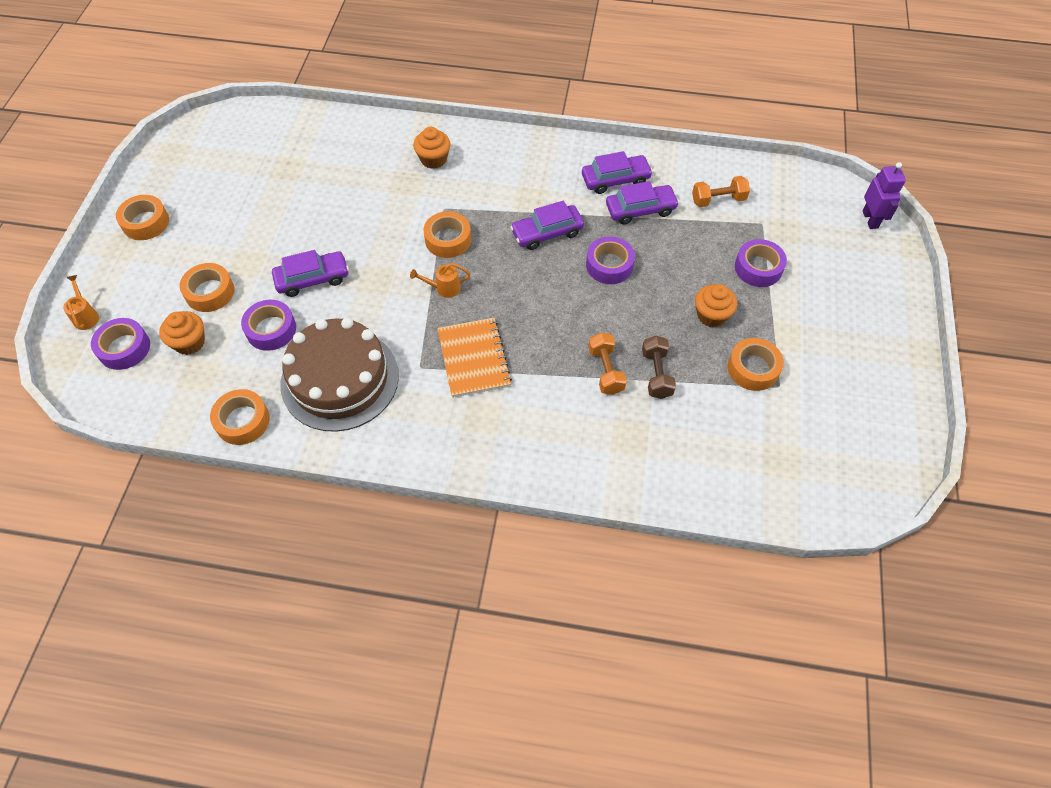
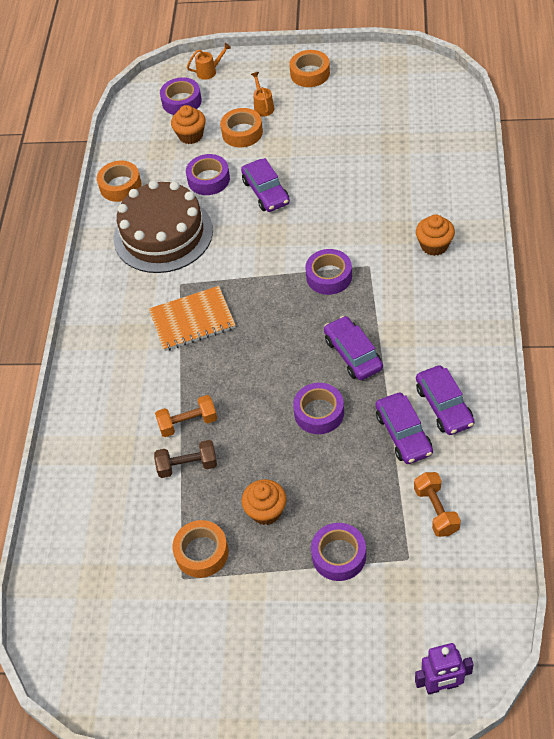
camera: 90 degrees right, 5 degrees down
(444, 288) = (269, 284): orange watering can -> orange watering can (263, 107)
(448, 239) = (329, 276): orange tape -> purple tape

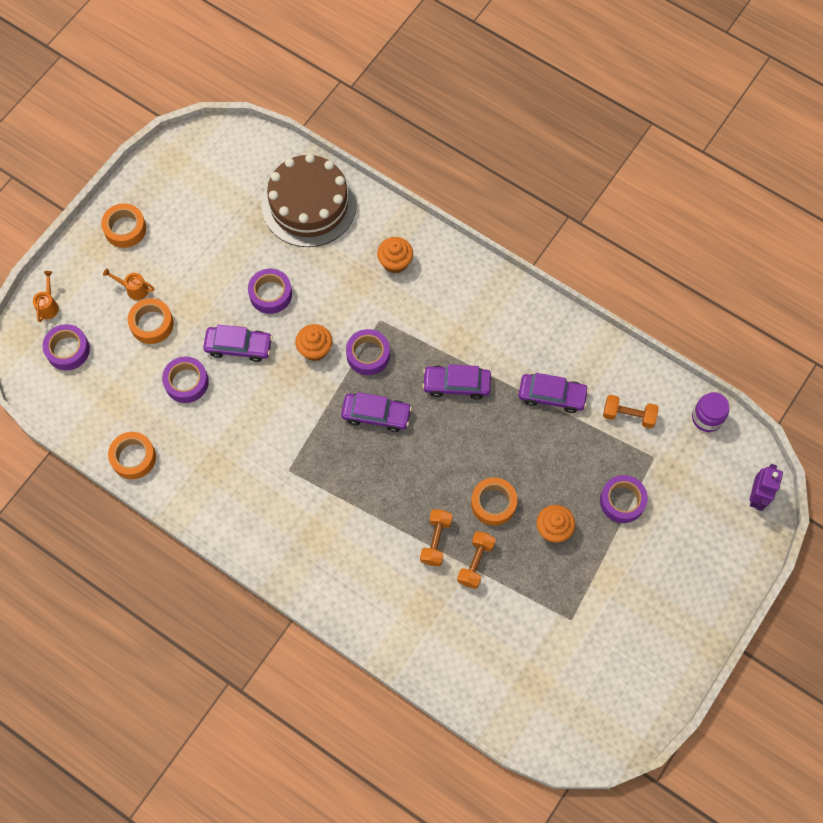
camera: 65 degrees left, 15 degrees up
(163, 234) = (221, 453): brown cake -> brown cake (309, 204)
(187, 465) = (475, 562): brown dumbbell -> orange dumbbell
(191, 135) = (119, 366): orange cupcake -> orange cupcake (315, 349)
(192, 320) = (335, 481): orange notebook -> none
(201, 552) = (559, 594): orange tape -> orange tape (493, 503)
(319, 413) = (493, 441): purple tape -> purple tape (270, 294)
(444, 406) = (547, 354): purple car -> purple car (376, 415)
(493, 585) = (707, 418): none -> purple jar

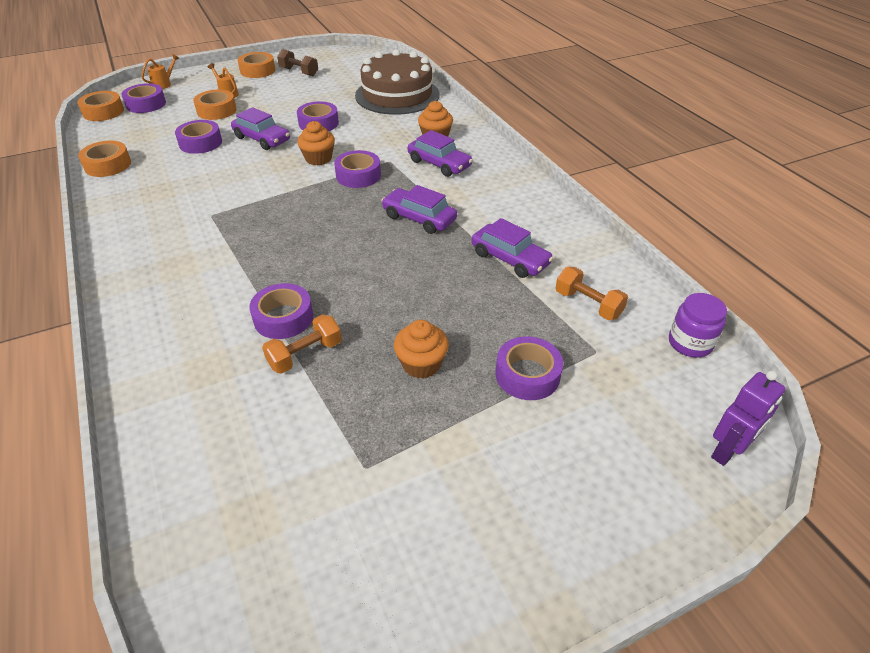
camera: 30 degrees right, 25 degrees down
(172, 209) = (299, 72): none -> brown dumbbell
(376, 415) = (325, 210): purple car -> purple car (439, 164)
(436, 541) = (283, 318): orange dumbbell -> purple tape
(493, 503) = (373, 314): orange tape -> orange tape (103, 112)

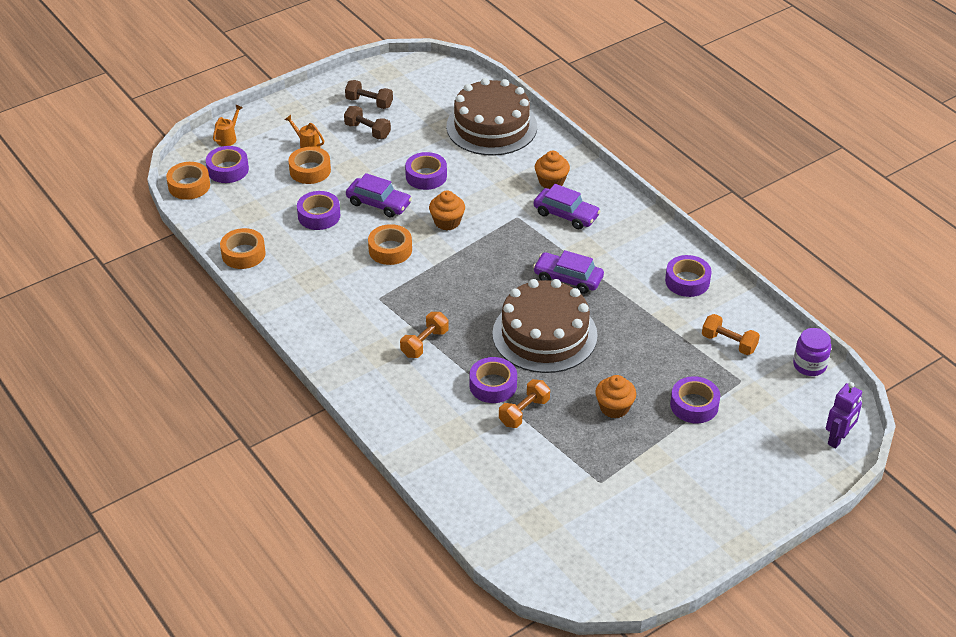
camera: 10 degrees left, 0 degrees up
(231, 263) = (424, 343): none -> orange dumbbell
(257, 70) = (321, 105): orange tape -> orange tape (390, 250)
(285, 89) = (367, 131): none -> brown dumbbell
(358, 175) = (494, 237): purple tape -> purple tape (687, 281)
(370, 269) = (544, 334): none -> brown cake
(510, 258) = (658, 309): purple car -> none

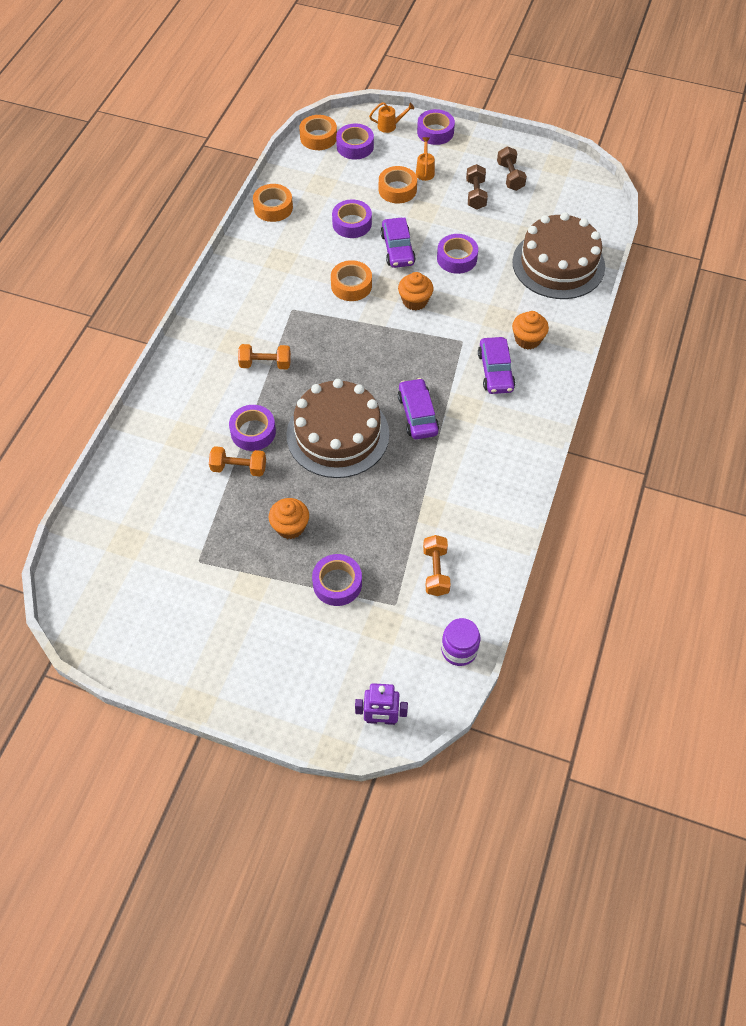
camera: 55 degrees right, 15 degrees up
(687, 281) = (489, 500): purple tape -> purple tape (435, 132)

